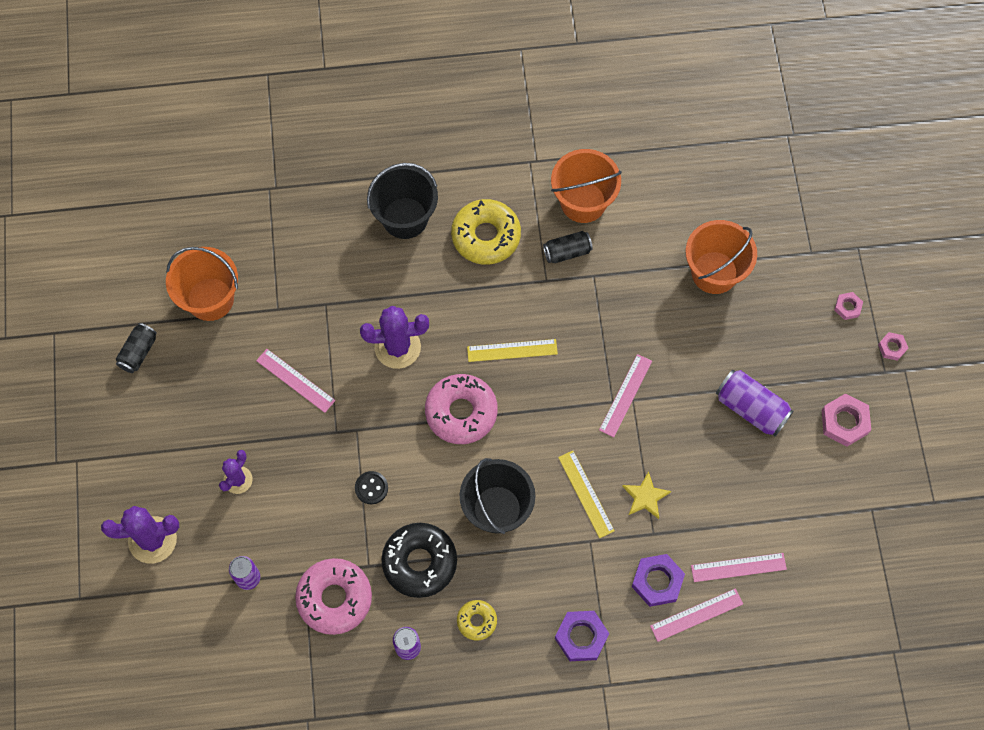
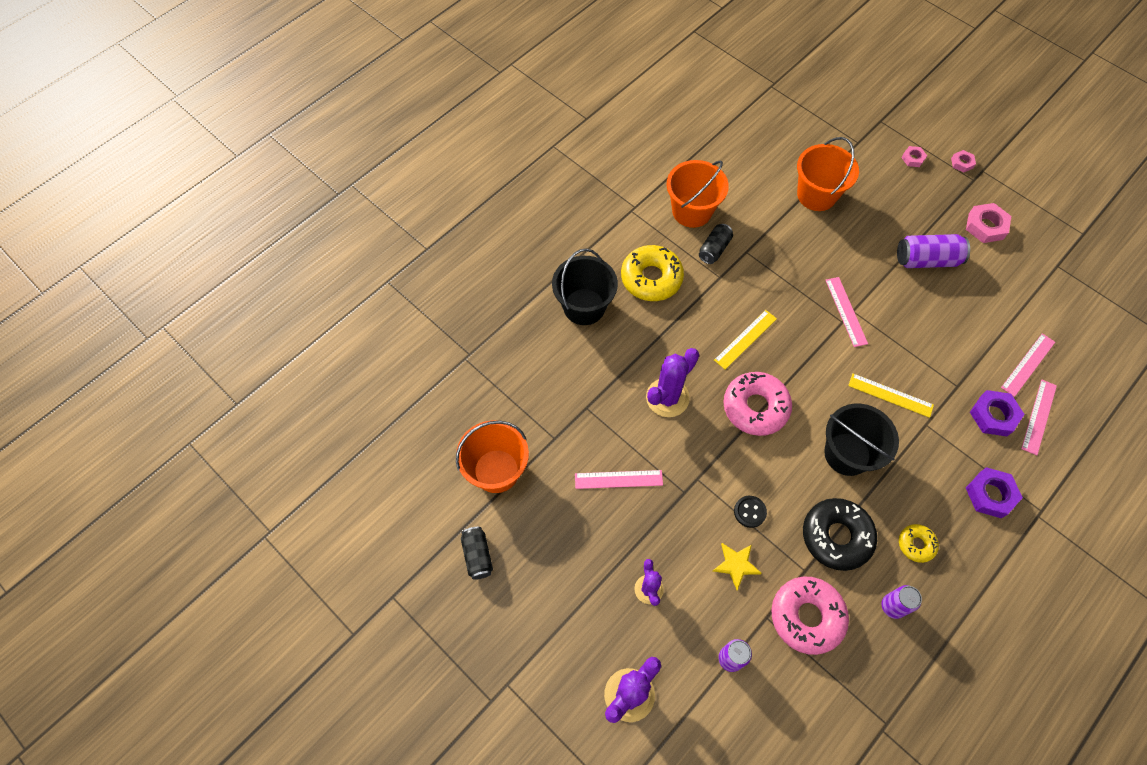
camera: 40 degrees left, 5 degrees down
(645, 497) = (927, 366): yellow star -> yellow star (736, 564)

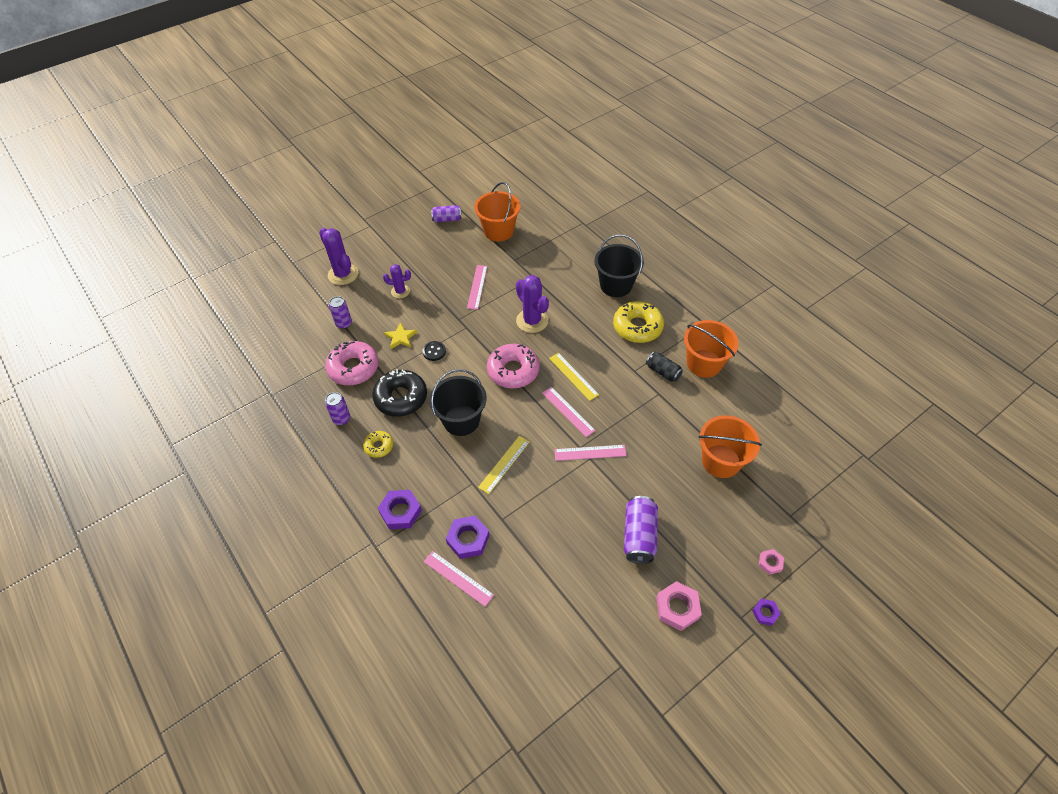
camera: 100 degrees right, 10 degrees down
(477, 556) = (447, 219): black can -> purple can
(962, 163) = (765, 613): pink nut -> purple nut
(1028, 364) = (511, 588): pink ruler -> pink ruler (568, 411)

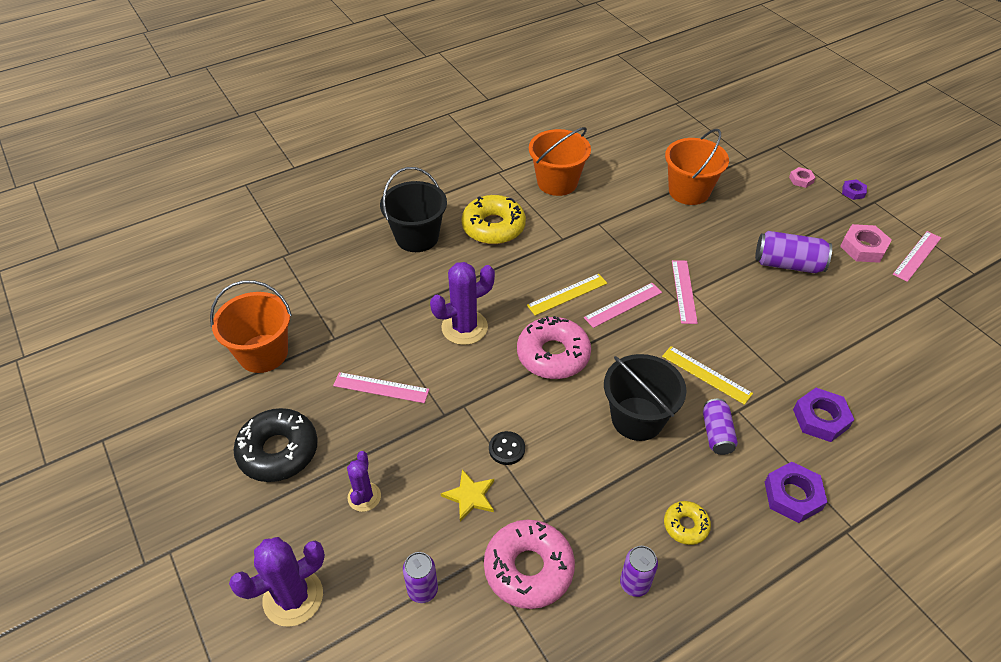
camera: 85 degrees left, 5 degrees down
(401, 398) = (594, 495): black donut -> black donut (278, 451)
(447, 219) = (205, 423): purple can -> purple can (716, 434)
(458, 578) = (875, 431): pink ruler -> pink ruler (917, 256)
(663, 372) = (566, 216): black can -> none

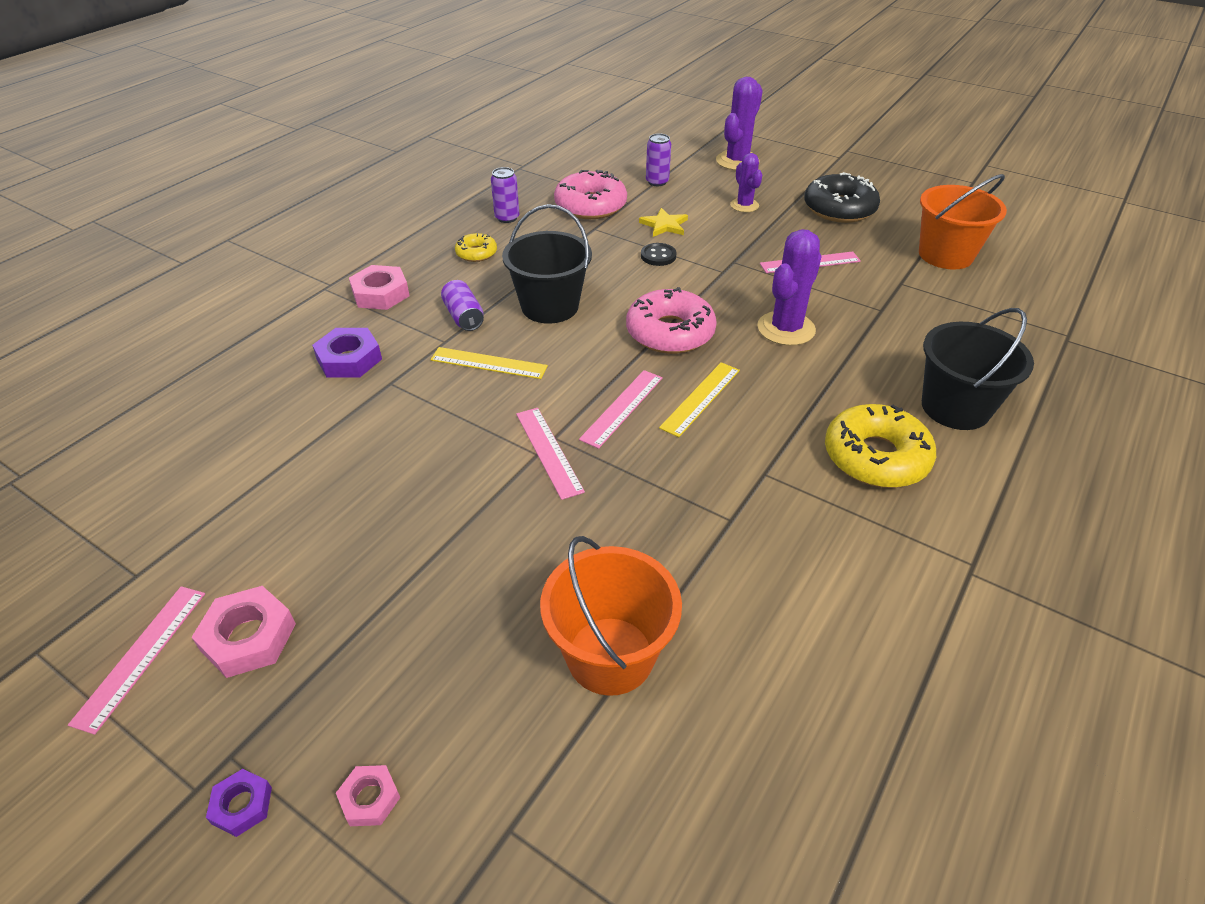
camera: 155 degrees right, 5 degrees down
(557, 182) = (858, 580): orange bucket -> none
(788, 264) = (394, 551): purple can -> none
(793, 496) = (380, 294): purple nut -> pink nut

